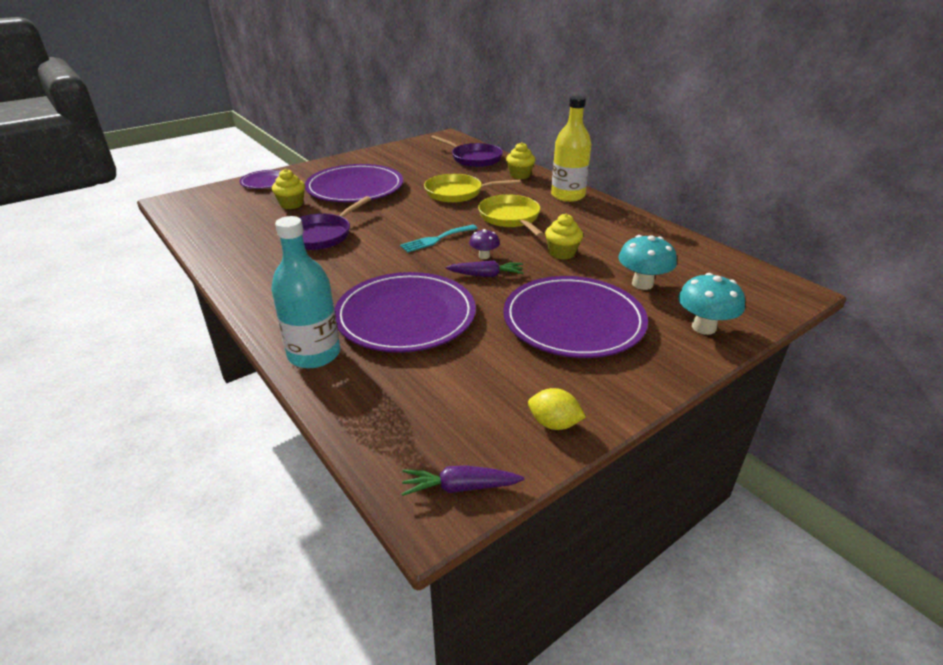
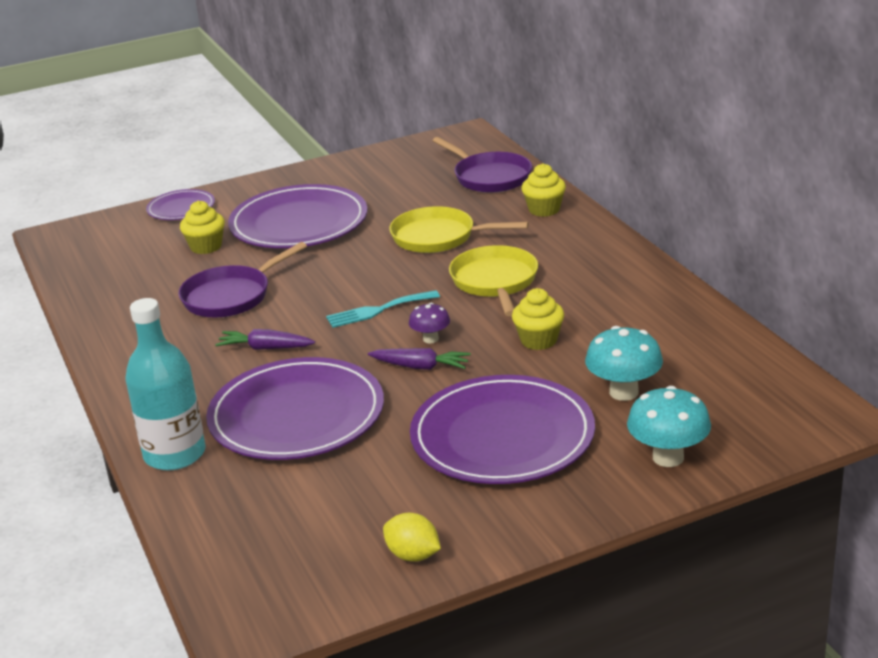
camera: 15 degrees right, 5 degrees down
(460, 487) = (280, 608): purple carrot -> purple carrot (265, 348)
(568, 195) = (597, 248): yellow bottle -> none

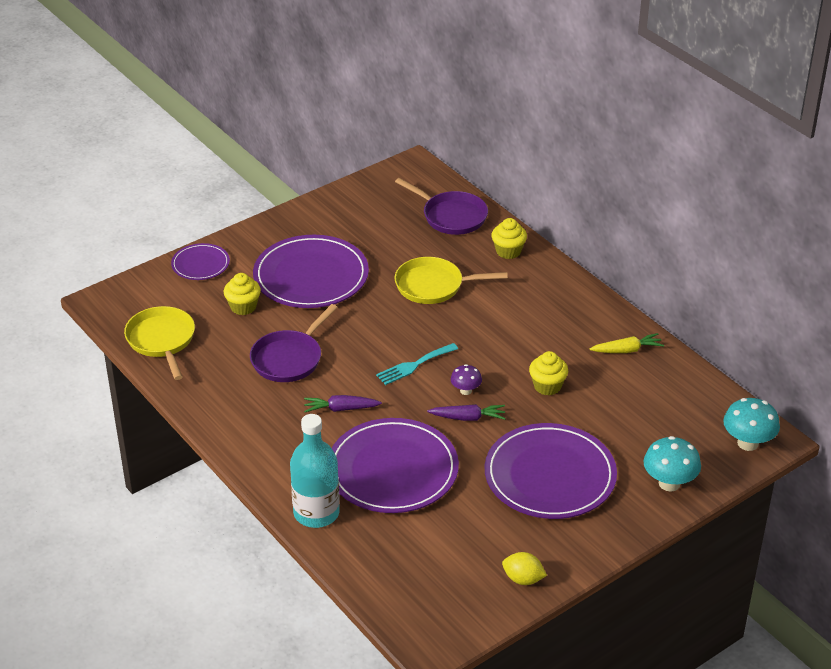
camera: 15 degrees left, 10 degrees up
(495, 282) = (495, 331): yellow pan -> yellow pan (162, 341)
(623, 392) = (623, 429): turquoise mushroom -> turquoise mushroom (748, 443)
(659, 309) = (627, 350): none -> yellow carrot

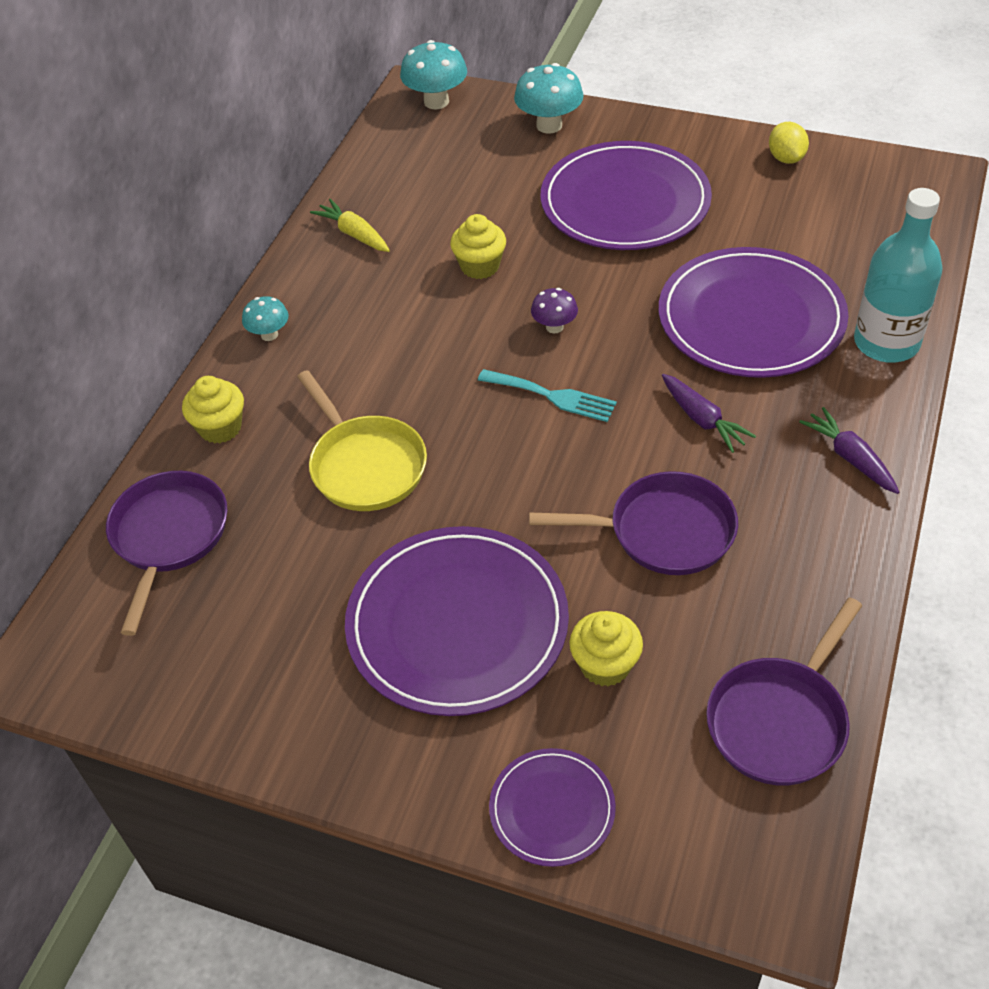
camera: 120 degrees left, 10 degrees up
(162, 341) = (780, 720): yellow pan -> purple pan
(468, 418) = (600, 302): purple carrot -> purple carrot (850, 458)
(565, 289) = (269, 334): none -> turquoise mushroom

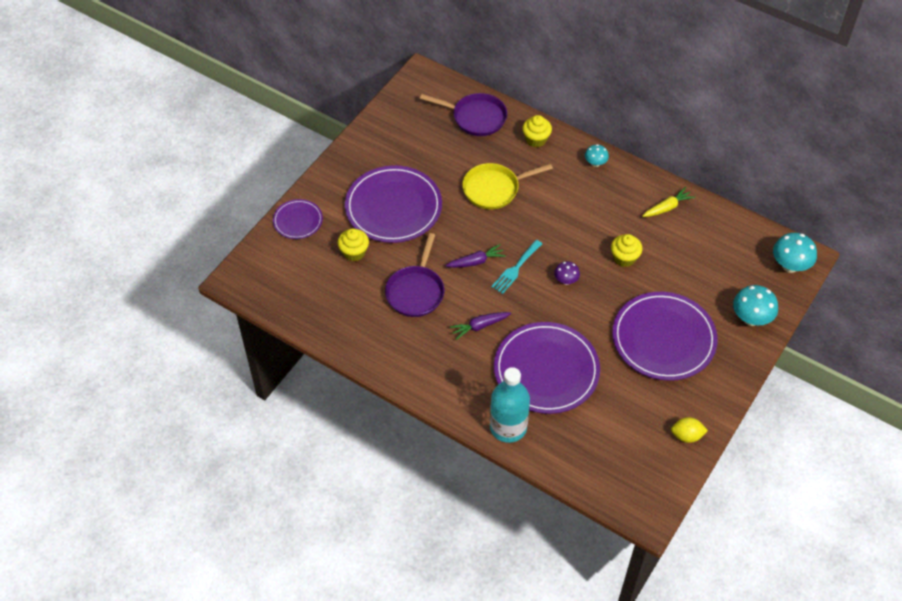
camera: 100 degrees right, 5 degrees up
(780, 720) = (305, 304): purple pan -> none
(850, 458) = (434, 380): purple carrot -> purple carrot (476, 261)

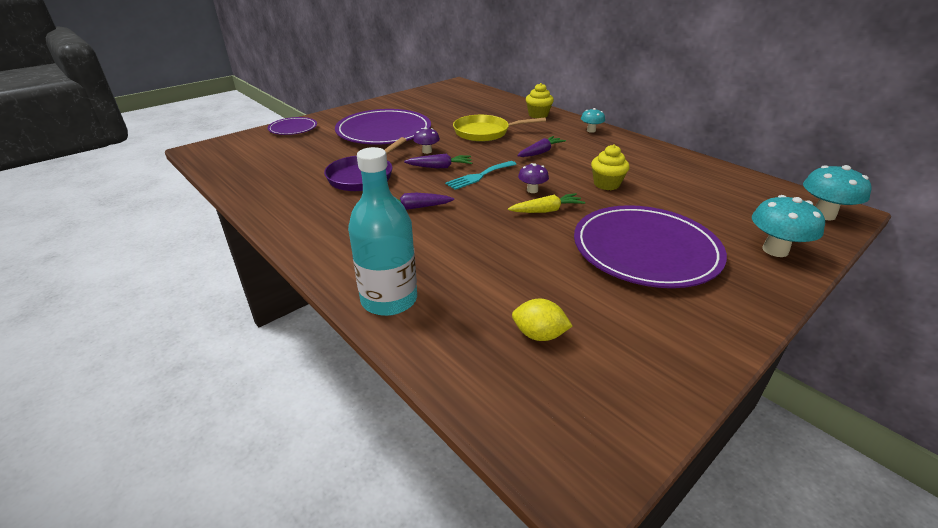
camera: 15 degrees right, 20 degrees down
(354, 252) = (325, 148): yellow cupcake -> none
(453, 237) = (427, 151): none -> purple mushroom
(475, 117) = (489, 102): purple pan -> none
(546, 370) = (474, 253): purple plate -> none
(557, 216) = (540, 152): none -> purple carrot
(667, 207) = (663, 160): yellow carrot -> yellow carrot (546, 210)
(686, 436) = (671, 362): yellow lemon -> yellow lemon (539, 335)

